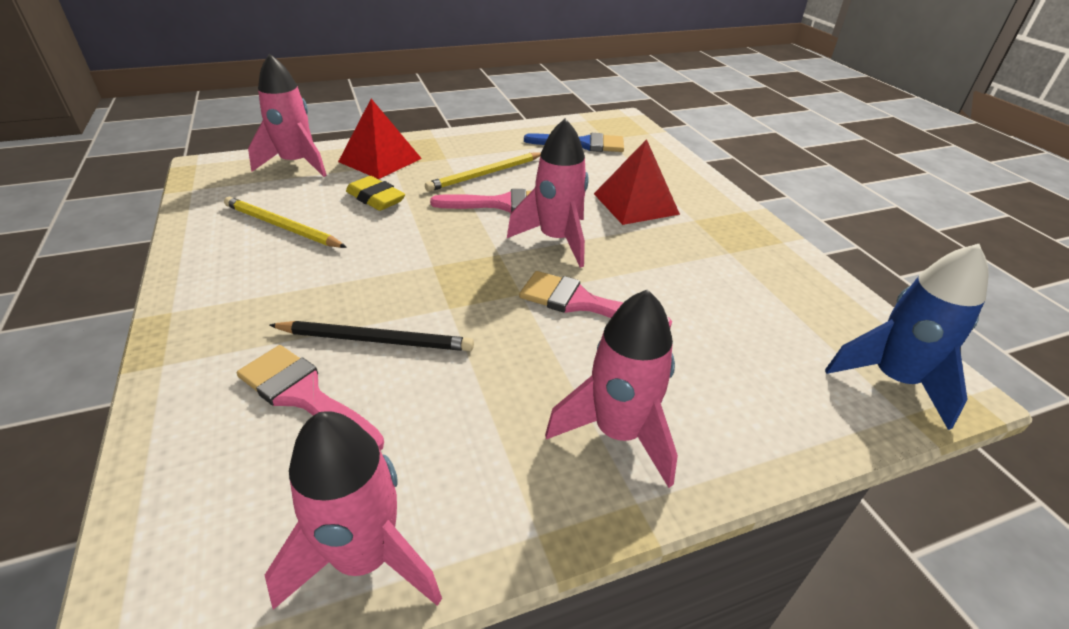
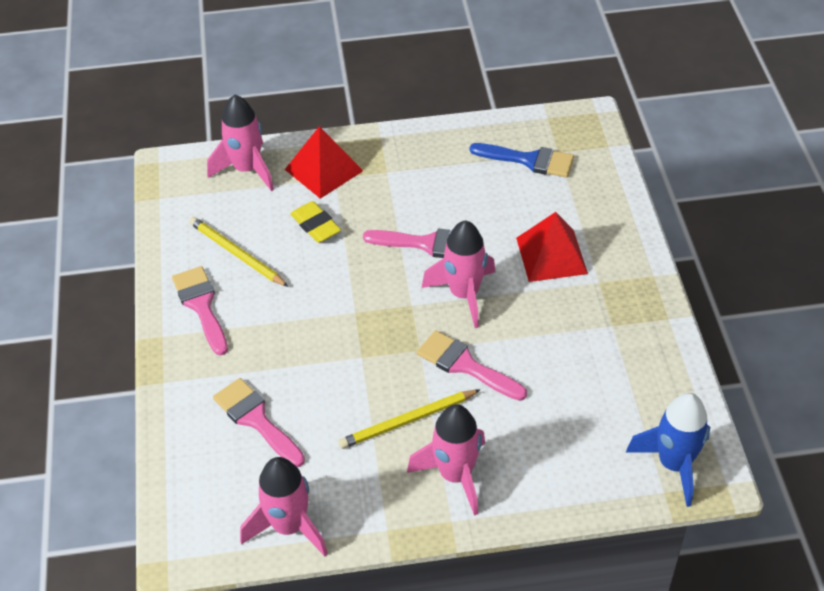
camera: 15 degrees right, 10 degrees up
(232, 276) = (201, 306): none -> pink brush
(375, 340) = (304, 380): black pencil -> none
(486, 174) = (420, 200): yellow pencil -> yellow pencil (408, 421)

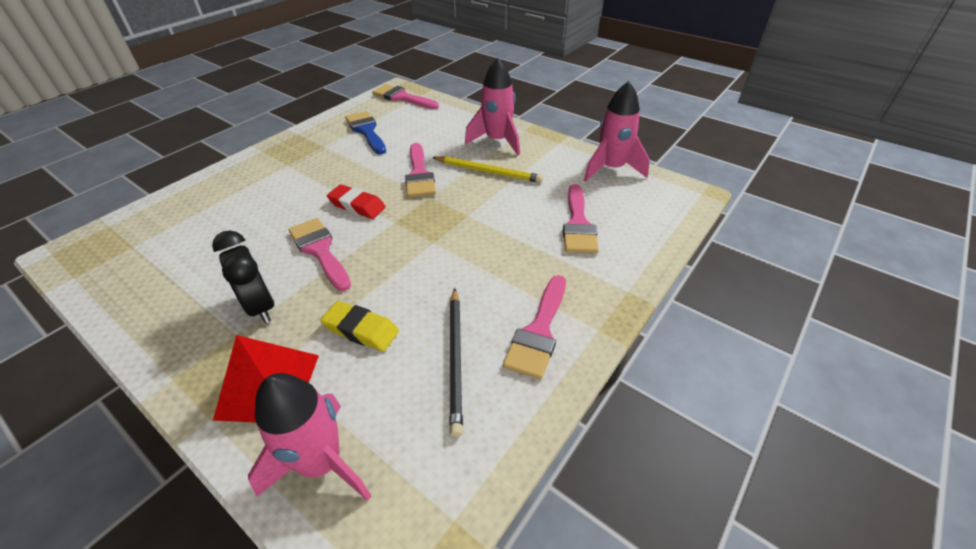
camera: 135 degrees left, 5 degrees down
(237, 254) = (456, 358): yellow pencil -> black pencil
(316, 226) = (361, 330): yellow eraser -> yellow eraser turned 75 degrees counterclockwise
(399, 191) = (261, 306): none -> black clock
(464, 294) = (357, 206): pink rocket -> red eraser
(529, 160) = (156, 255): blue brush -> blue brush (366, 131)
(551, 255) = (277, 191): red pyramid -> none
(673, 464) = (402, 97): blue rocket -> pink brush

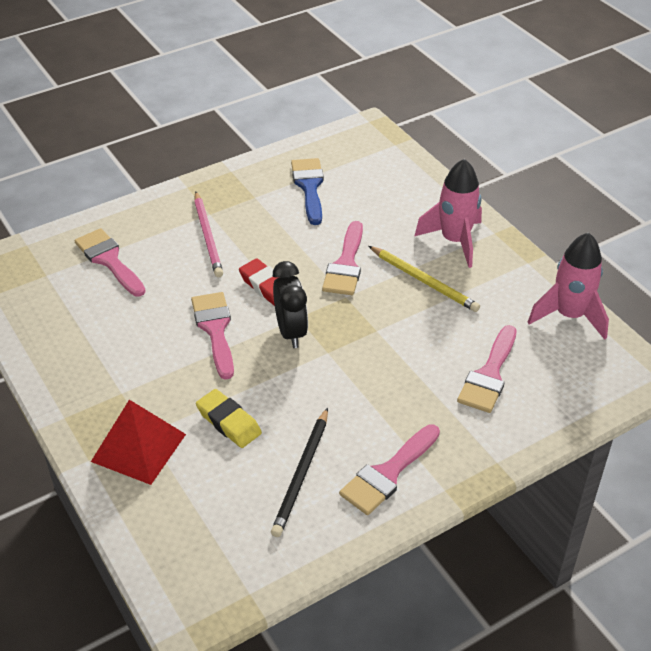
camera: 20 degrees right, 0 degrees up
(261, 306) = (148, 373): black clock -> black clock (291, 332)
(290, 181) = (208, 236): none -> pink pencil
(322, 463) = (165, 521): pink rocket -> none
(402, 97) = (369, 144): pink brush -> pink brush (109, 260)

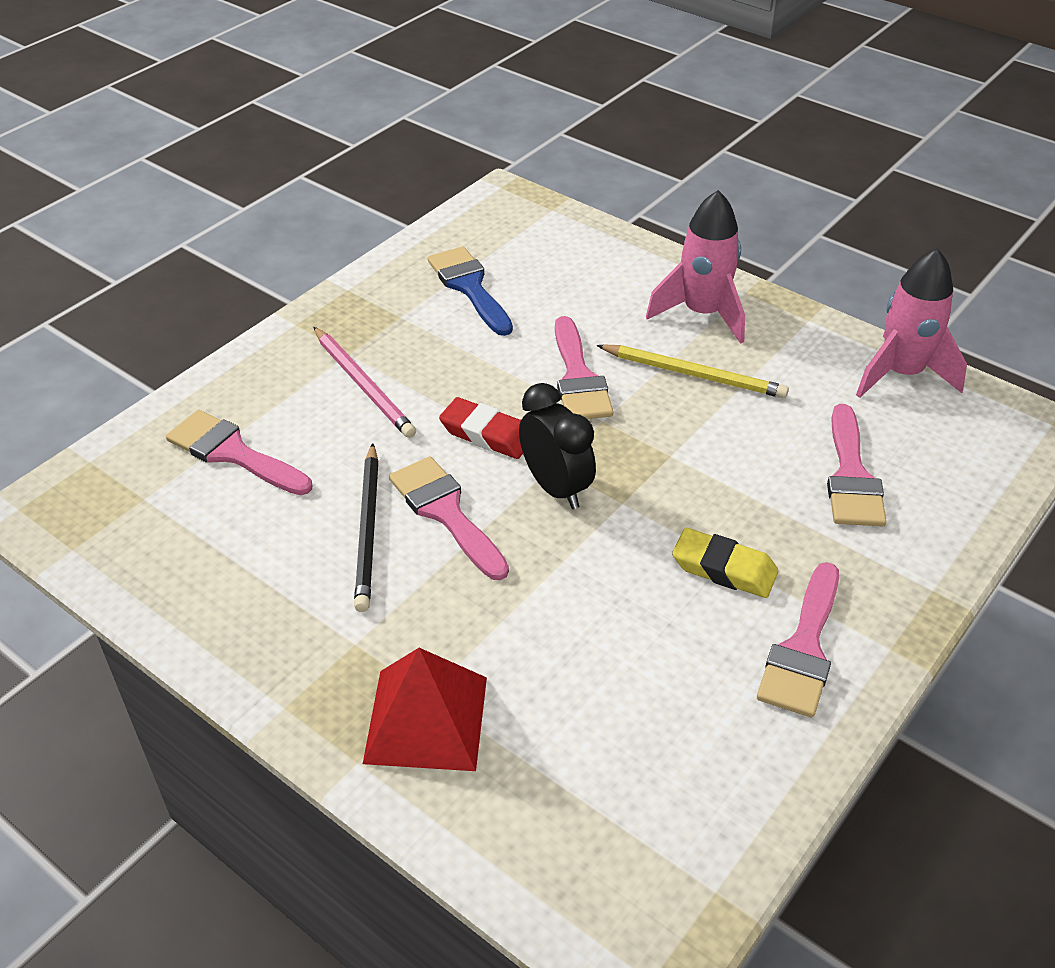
camera: 20 degrees left, 0 degrees up
(228, 422) = (540, 641): yellow eraser -> yellow eraser (724, 569)
(302, 474) = (687, 685): black pencil -> black pencil (368, 529)

